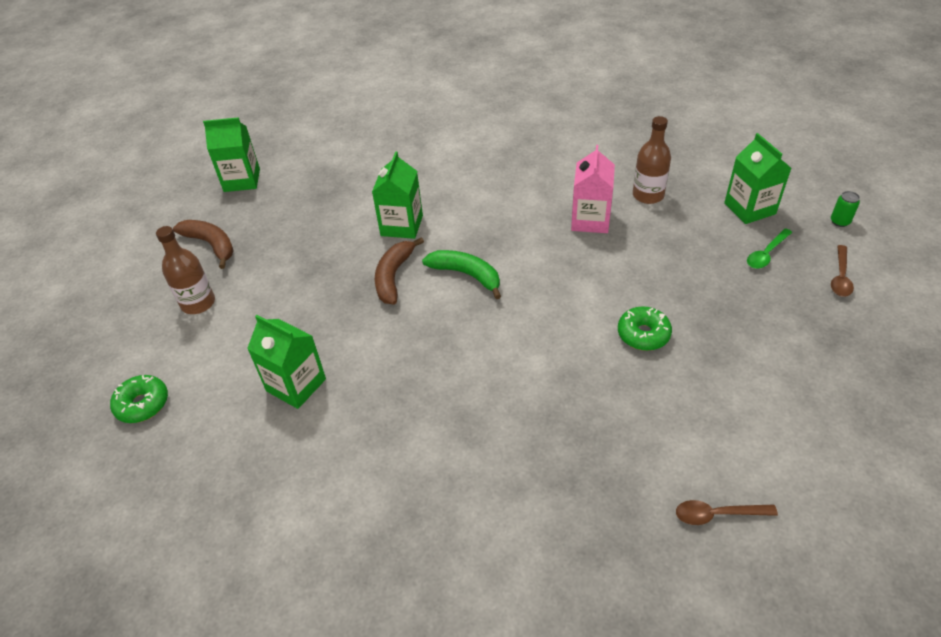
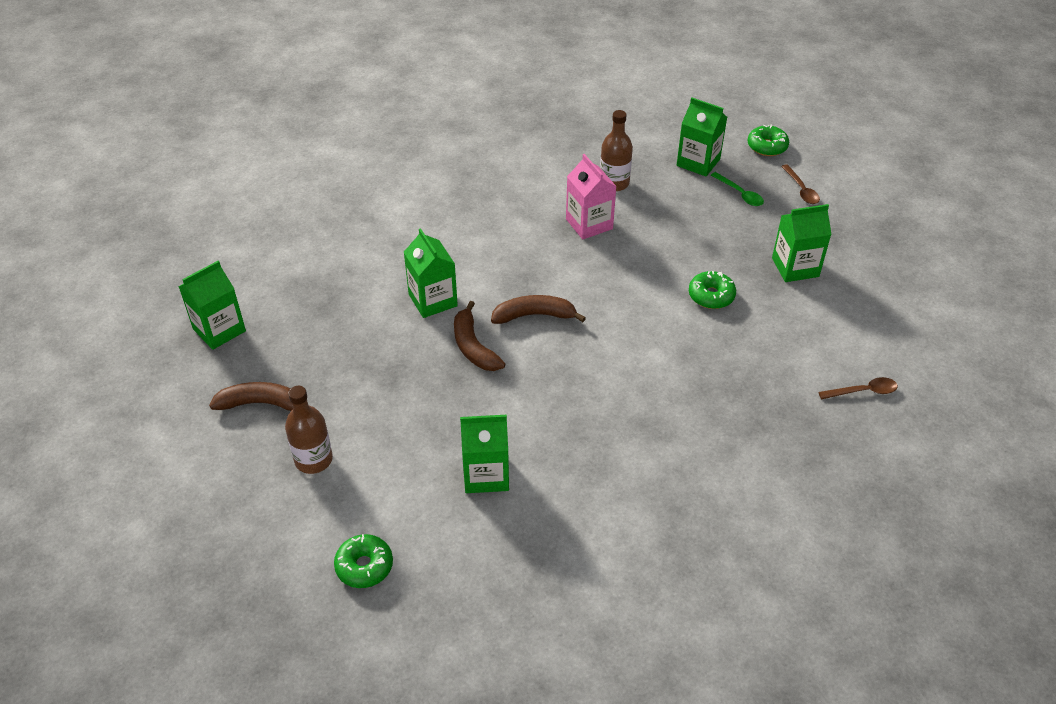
camera: 40 degrees left, 0 degrees up
(467, 275) = (535, 315): green banana -> brown banana
(717, 514) = (863, 391): brown spoon -> brown spoon turned 150 degrees counterclockwise
(760, 349) = (795, 267): none -> green carton
(766, 254) = (740, 194): green spoon -> green spoon turned 45 degrees counterclockwise
(840, 221) = (767, 146): green can -> green donut

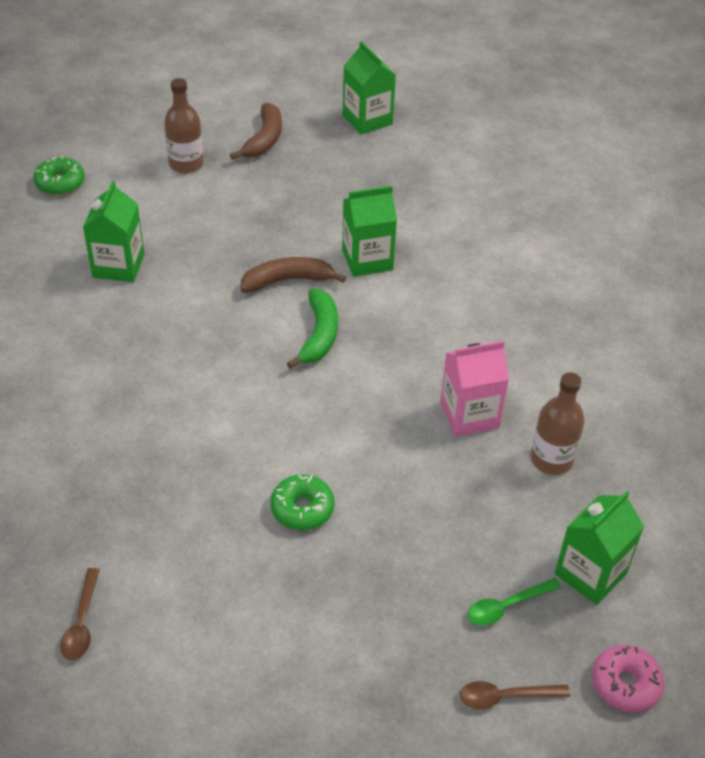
camera: 100 degrees right, 0 degrees up
(535, 315) = (319, 335): brown banana -> green banana
(767, 146) = (625, 684): green donut -> pink donut
(795, 267) = (330, 625): green carton -> none

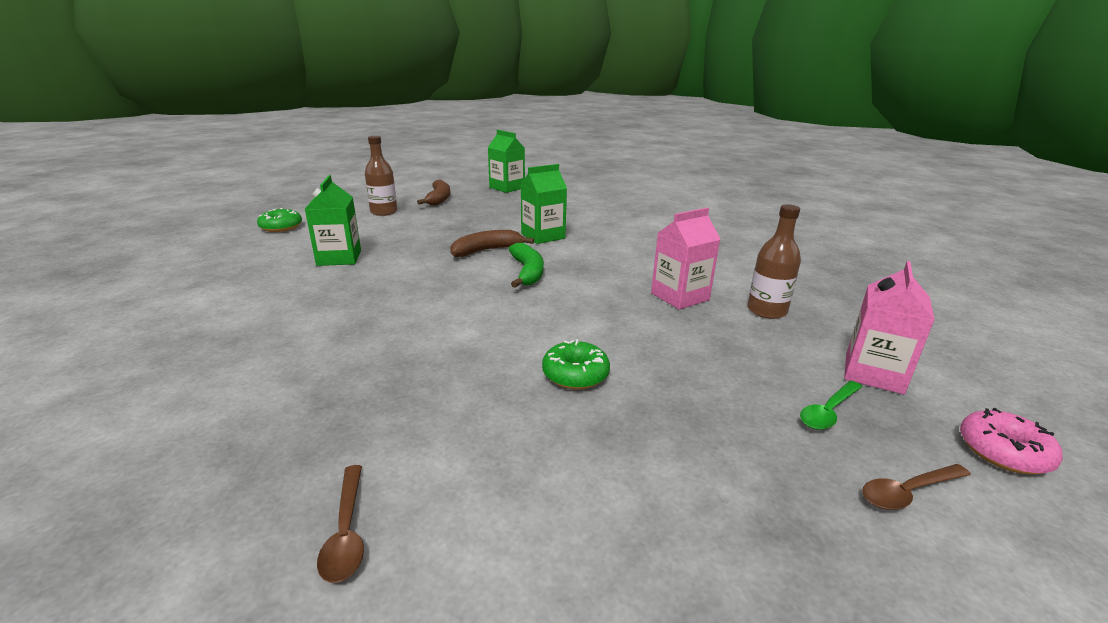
camera: 15 degrees left, 20 degrees down
(590, 573) = (873, 373): green carton -> pink carton

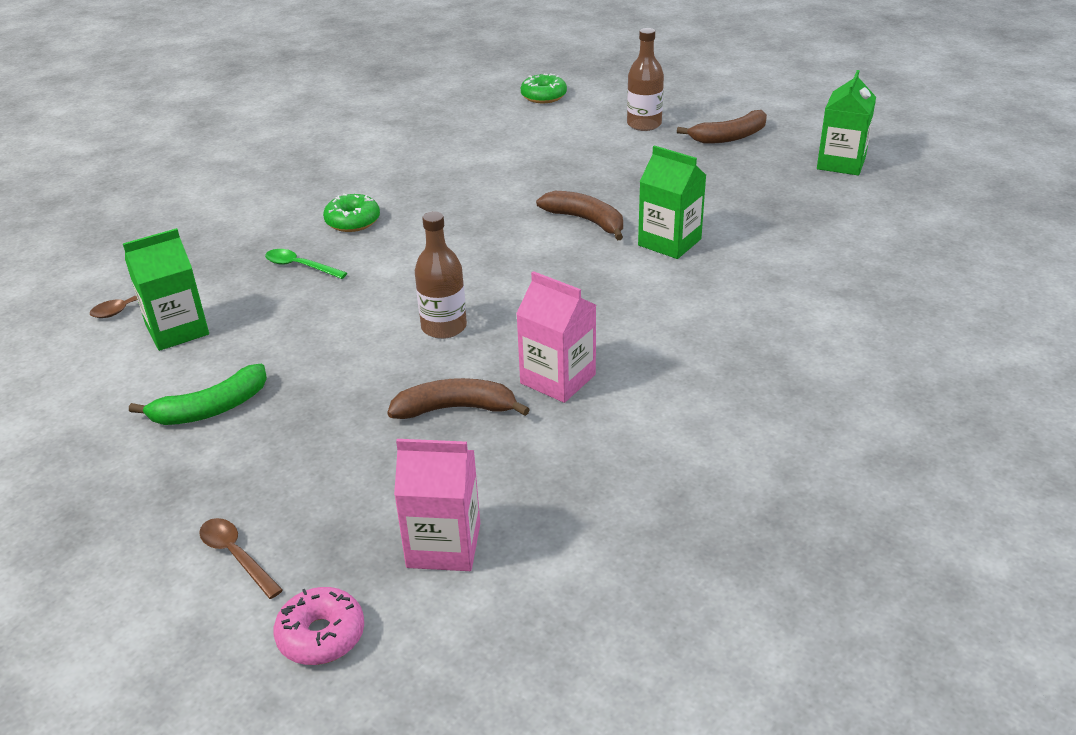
camera: 70 degrees right, 10 degrees up
(339, 258) = (495, 153): green carton -> green carton (177, 330)
(527, 272) = (545, 262): green banana -> green banana (210, 409)
(575, 374) = (343, 345): green donut -> green donut (353, 221)
(701, 338) = (456, 409): none -> brown banana
(766, 311) = (564, 453): brown bottle -> brown bottle (444, 327)
(828, 411) = (346, 507): green spoon -> green spoon (300, 266)

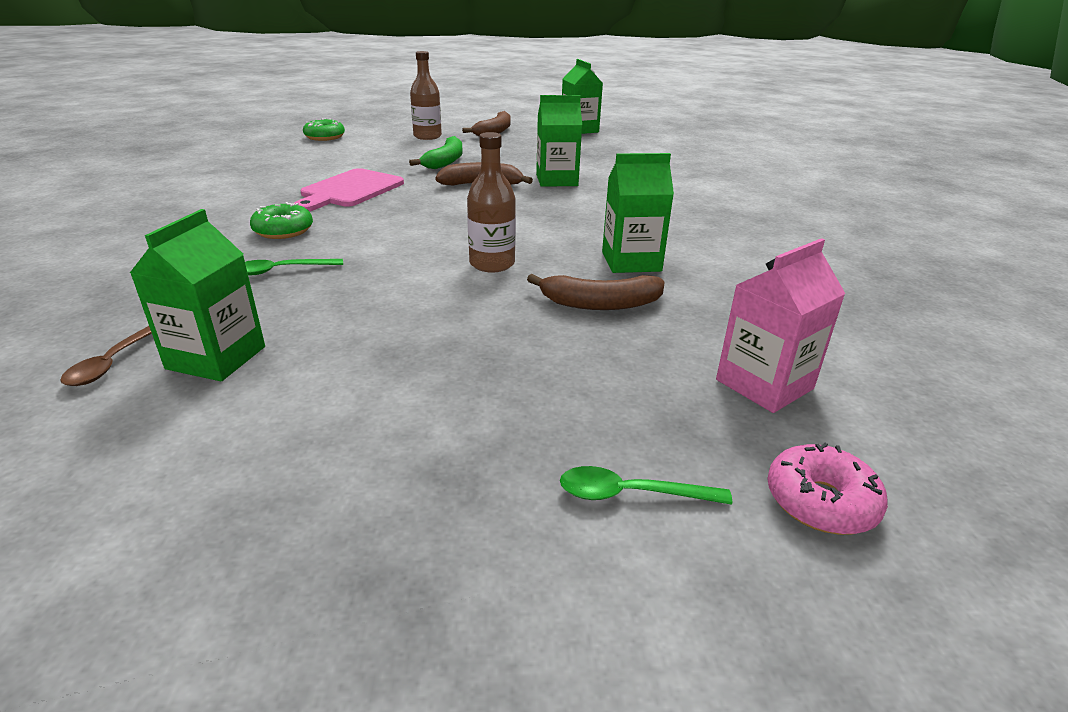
camera: 45 degrees left, 5 degrees down
(210, 409) = (375, 399): green banana -> green banana (445, 161)
(236, 556) = (631, 494): brown spoon -> green spoon
(456, 409) = (599, 303): brown banana -> brown banana turned 135 degrees counterclockwise
(463, 187) = (349, 190): none -> pink cutting board
(558, 379) = (631, 261): pink carton -> green carton

